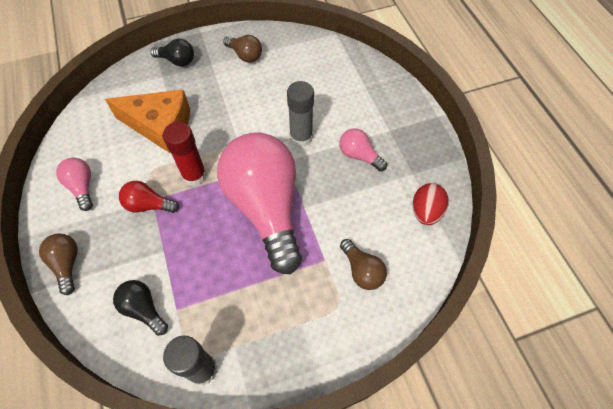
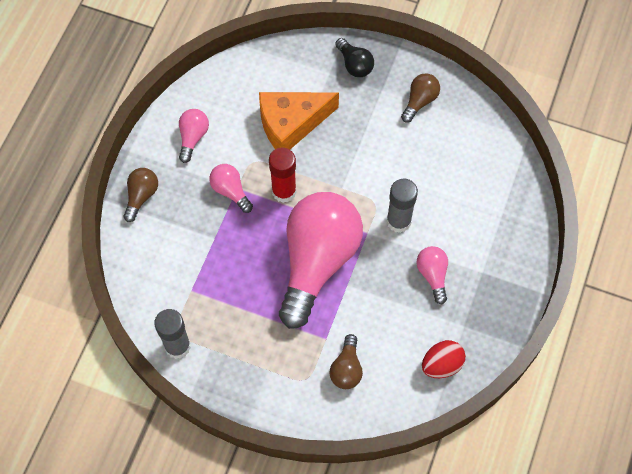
camera: 40 degrees right, 5 degrees up
(144, 309) = (170, 272): black light bulb -> none
(149, 205) = (230, 191): red light bulb -> pink light bulb
(160, 126) = (291, 124): orange cheese -> orange cheese turned 105 degrees clockwise
(245, 55) = (419, 101): brown light bulb -> brown light bulb turned 135 degrees counterclockwise

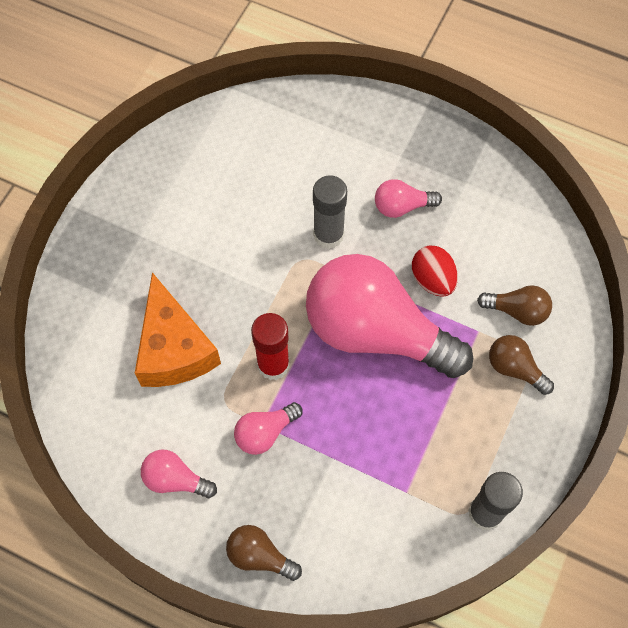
camera: 85 degrees left, 0 degrees up
(354, 64) = (96, 263): black light bulb -> none
(419, 101) = (165, 194): brown light bulb -> brown light bulb (515, 368)
(441, 365) = (513, 210): red egg -> red egg (432, 280)

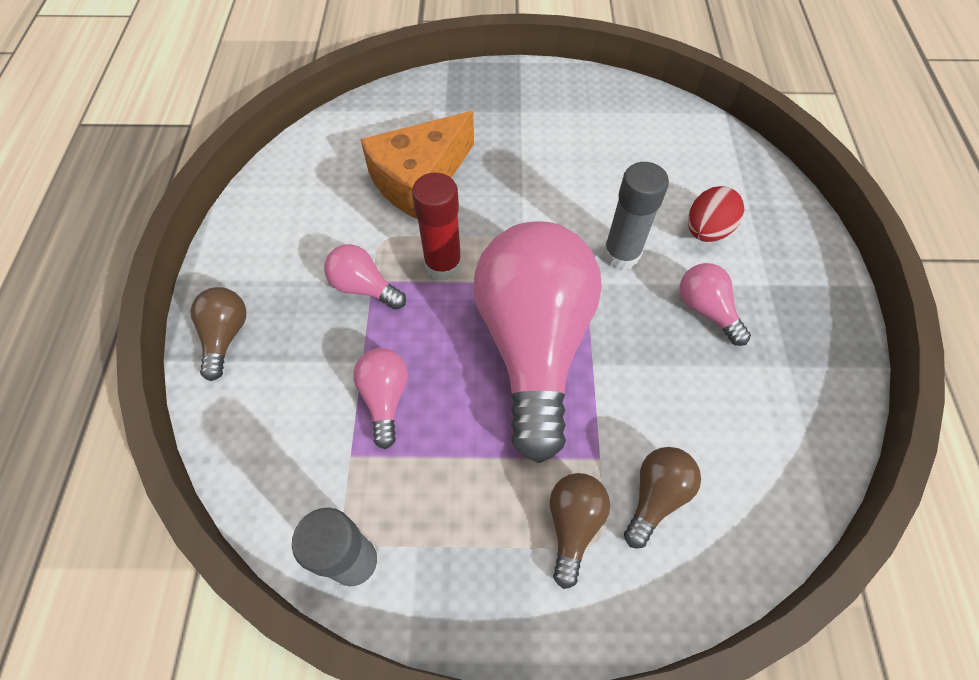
camera: 65 degrees right, 5 degrees down
(175, 479) = (284, 234): pink light bulb -> pink light bulb (385, 398)
(432, 280) = (635, 379): red egg -> red egg (706, 230)
(517, 311) = (655, 496): brown light bulb -> brown light bulb turned 135 degrees counterclockwise

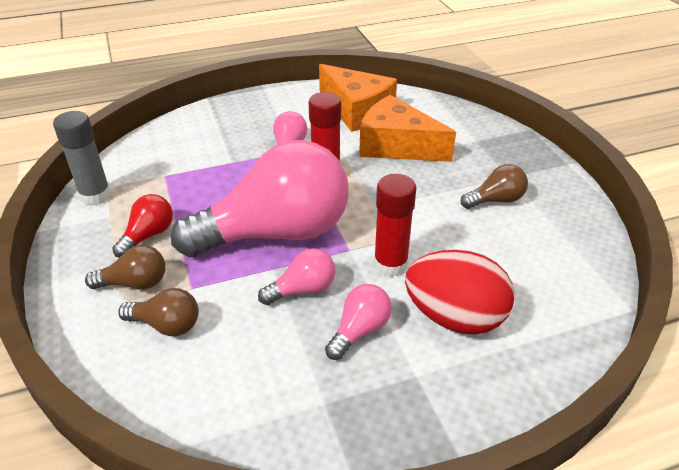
camera: 70 degrees right, 20 degrees down
(226, 336) = (229, 110): brown light bulb -> brown light bulb (495, 200)
(320, 192) = (357, 110): none -> orange cheese
(385, 398) = (208, 178): pink light bulb -> pink light bulb (302, 290)
(483, 496) = (148, 235): none -> red light bulb
(621, 254) = (390, 264): grey glue stick -> red glue stick
(706, 230) = (454, 317): red egg -> red egg, size x1.58

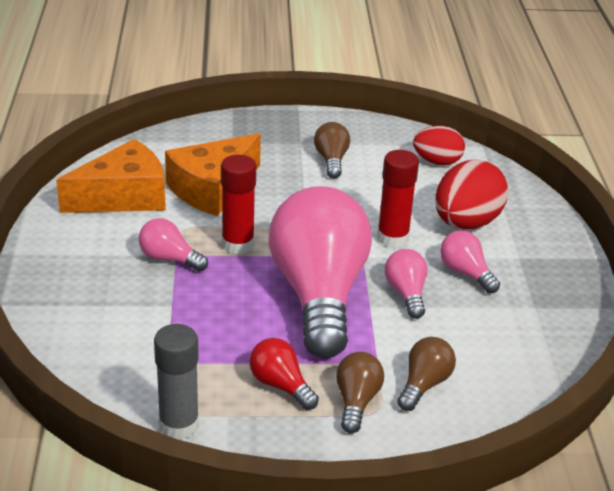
camera: 75 degrees left, 5 degrees down
(560, 275) = (437, 161): none -> red egg

